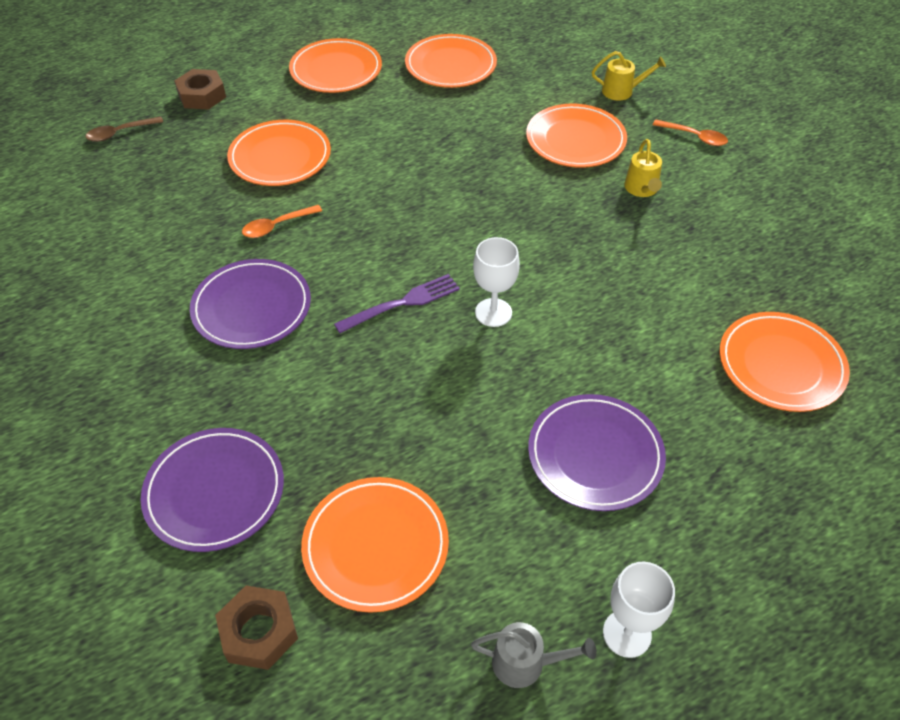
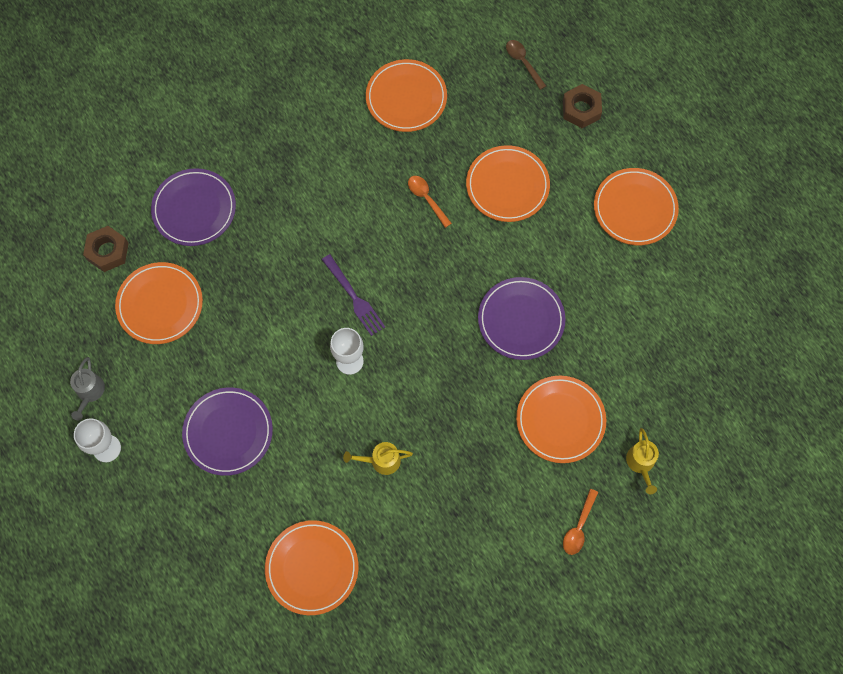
camera: 85 degrees right, 20 degrees up
(252, 307) = (343, 199): purple plate -> purple plate (521, 320)
(450, 65) = (658, 306): orange plate -> orange plate (406, 98)
(642, 189) = (499, 475): yellow watering can -> yellow watering can (381, 461)

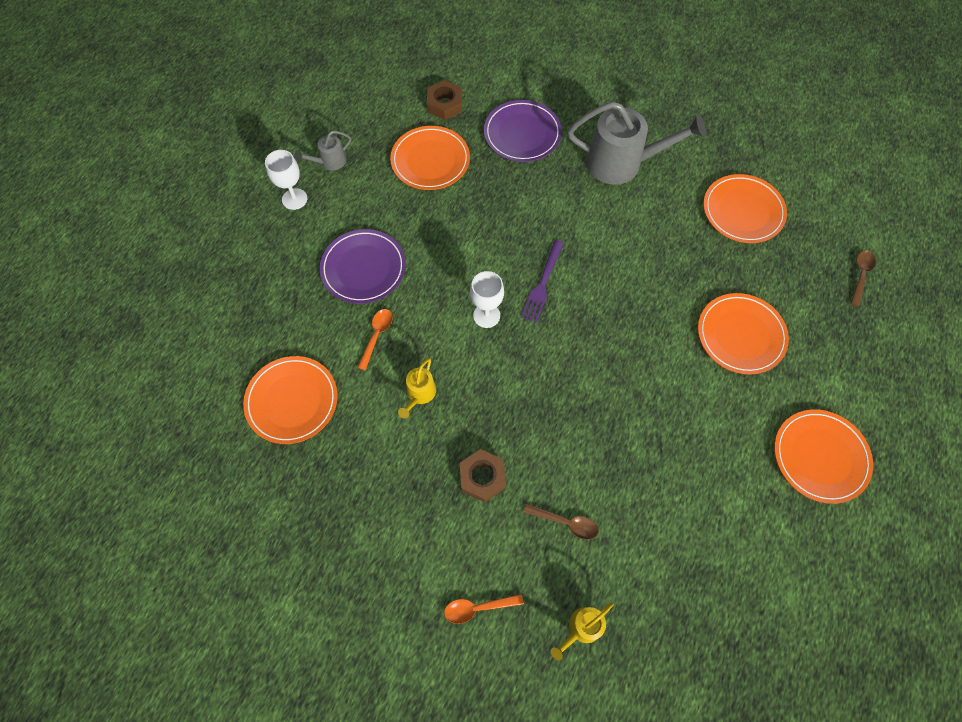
camera: 55 degrees right, 5 degrees down
(289, 152) = (622, 163): none -> grey watering can
(381, 461) = (419, 394): yellow watering can -> yellow watering can turned 120 degrees counterclockwise
(426, 199) = (672, 281): orange spoon -> orange spoon (377, 335)
(521, 320) = (631, 426): purple plate -> none
(560, 420) = (566, 522): orange plate -> brown spoon
(581, 109) = (866, 349): brown nut -> brown nut (482, 477)

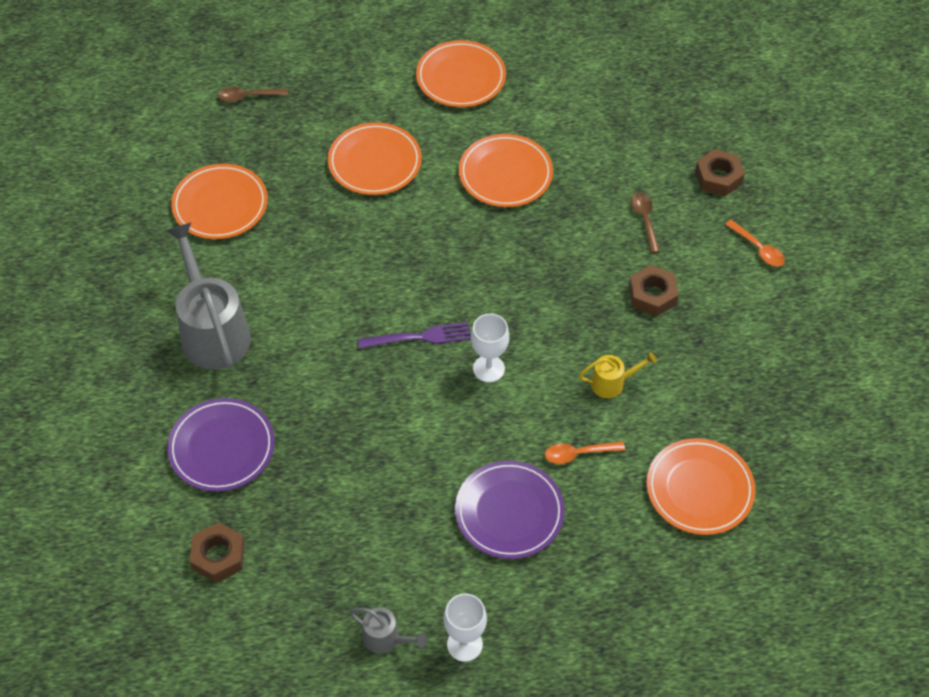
camera: 120 degrees left, 10 degrees down
(430, 161) = (318, 525): orange plate -> orange plate (505, 174)
(581, 629) = (718, 177): yellow watering can -> brown nut

